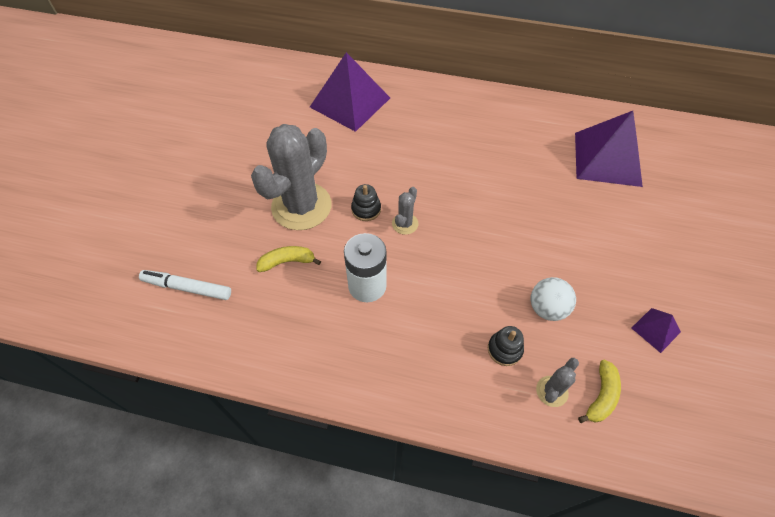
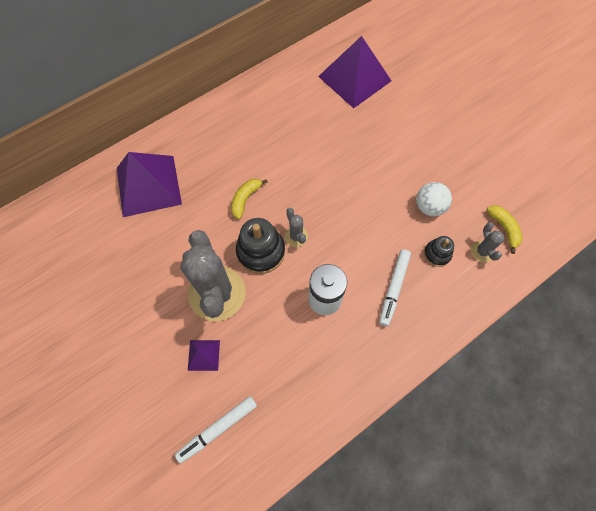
camera: 50 degrees left, 10 degrees up
(287, 262) = (258, 338): yellow banana -> yellow banana (245, 199)
(366, 209) = (261, 251): black stacking toy -> black stacking toy, size x1.77
(431, 335) = (394, 288): none -> white marker
(655, 330) = (487, 164): purple pyramid -> purple pyramid (203, 355)

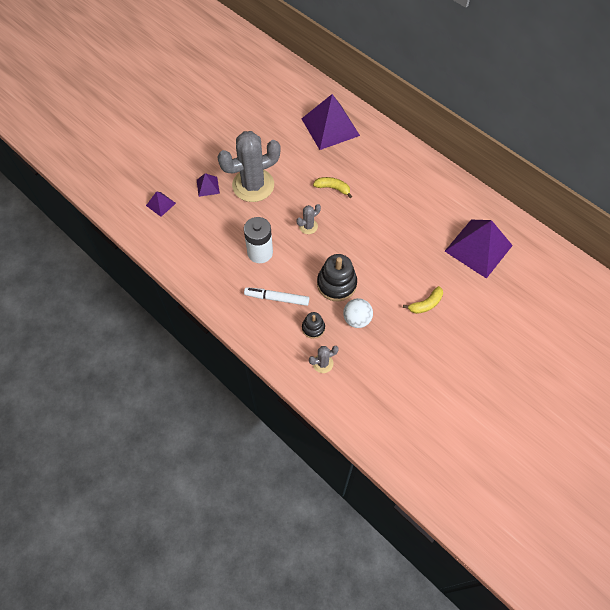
camera: 80 degrees right, 5 degrees down
(218, 428) = (161, 204): white marker -> purple pyramid
(261, 251) = (291, 206): black stacking toy -> black stacking toy (336, 284)
(504, 228) = (349, 381): yellow banana -> yellow banana (426, 304)

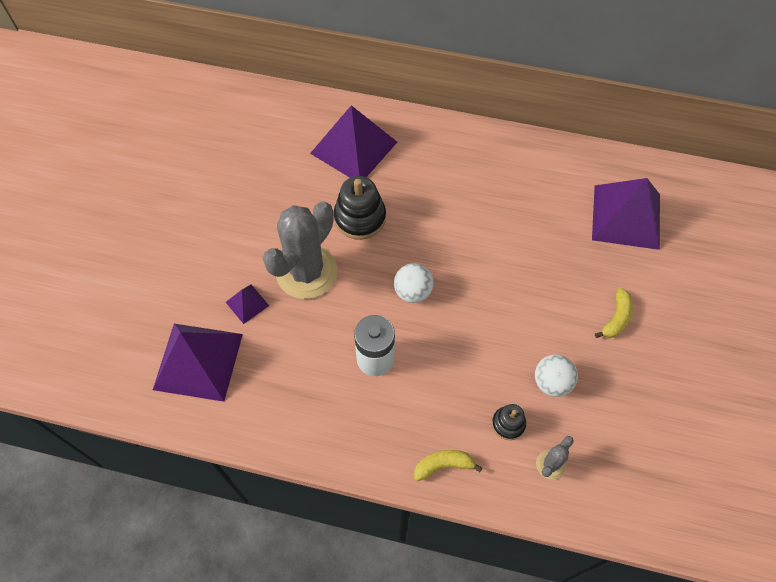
camera: 30 degrees left, 0 degrees up
(161, 204) = (198, 361): purple pyramid -> purple pyramid, size x2.22
(277, 298) = (438, 409): white marker -> none
(308, 226) = (413, 291): grey cactus -> white ball
(333, 188) = (410, 226): yellow banana -> yellow banana (443, 465)
(336, 284) = (497, 349): black stacking toy -> black stacking toy (360, 218)

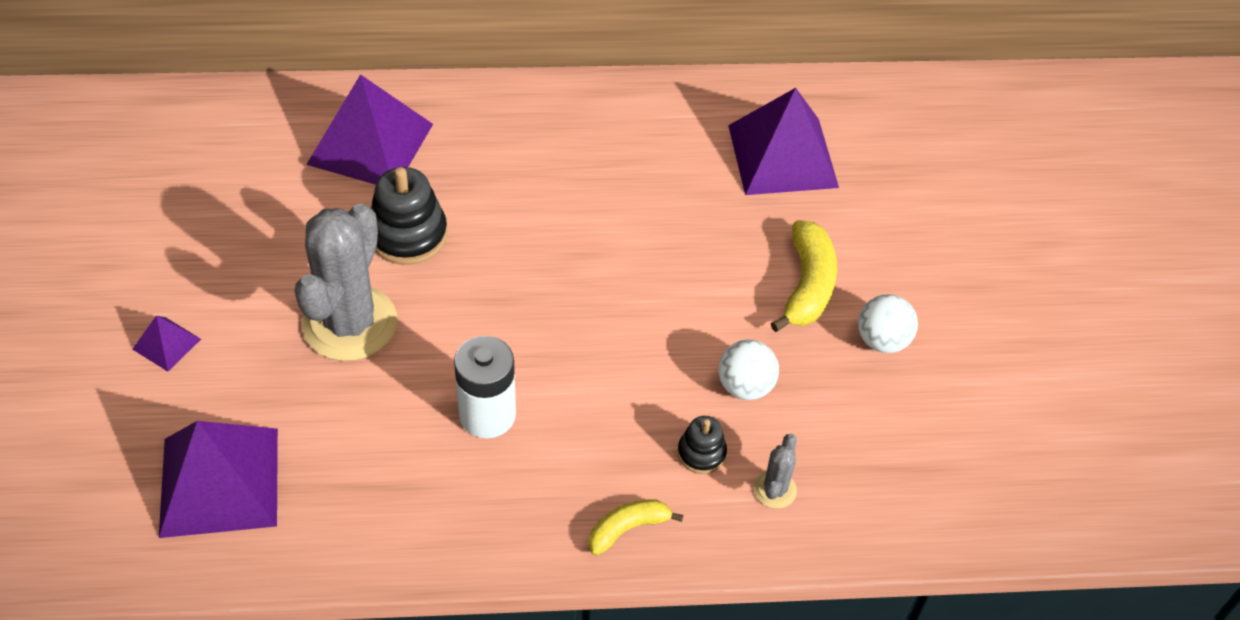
camera: 20 degrees left, 10 degrees down
(247, 303) = (272, 386): purple pyramid -> purple pyramid (166, 344)
(413, 291) = (515, 315): white ball -> white ball (882, 340)
(616, 318) = (807, 285): yellow banana -> yellow banana, size x1.58

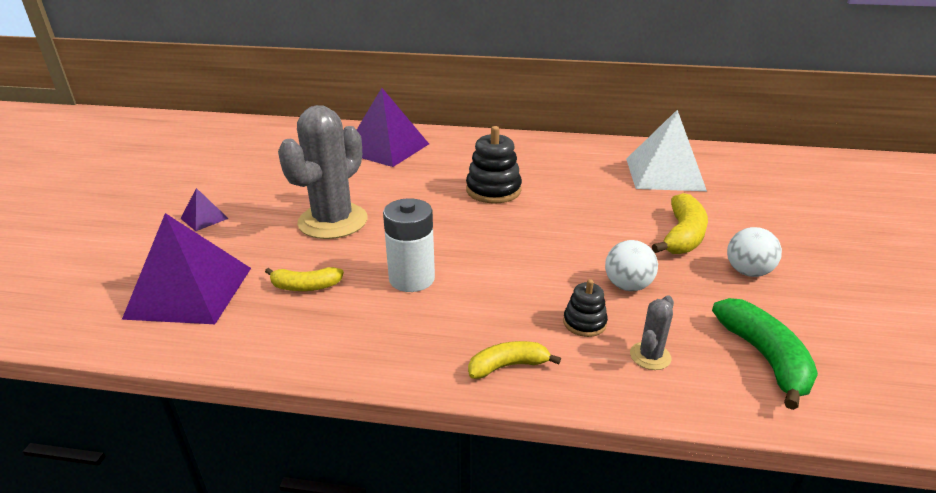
camera: 15 degrees right, 20 degrees down
(361, 449) = (305, 286): none -> yellow banana
(408, 235) = (392, 186): black stacking toy -> black stacking toy (493, 190)
(782, 156) = (664, 174): purple pyramid -> white pyramid
(891, 472) = (764, 357): none -> green banana

